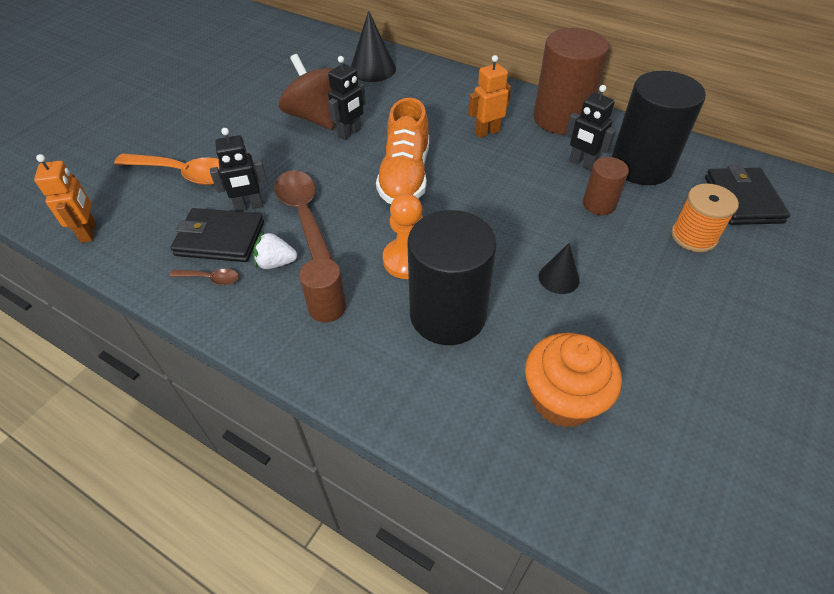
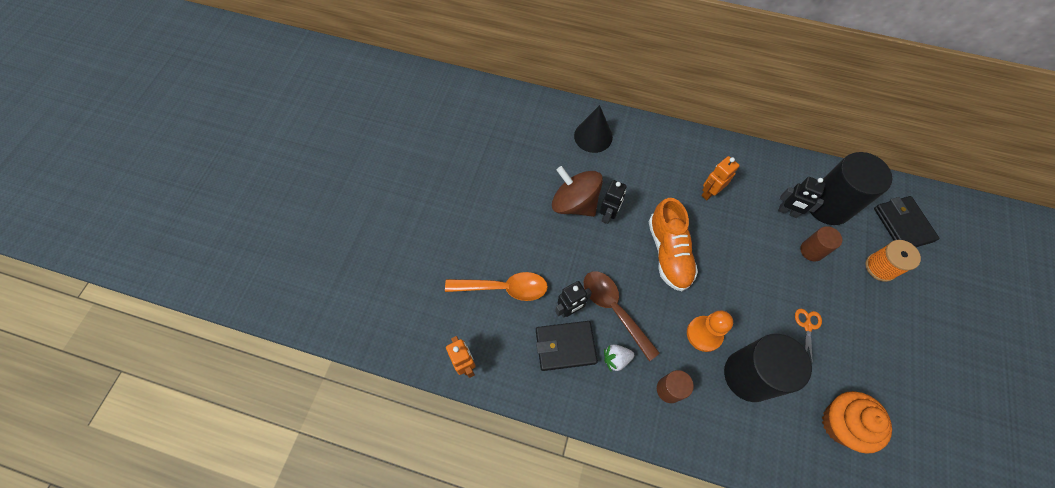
camera: 15 degrees left, 15 degrees up
(210, 278) = (578, 384): brown spoon -> none
(559, 278) = (807, 326): black cone -> orange scissors
(561, 118) = (757, 166): brown cylinder -> none

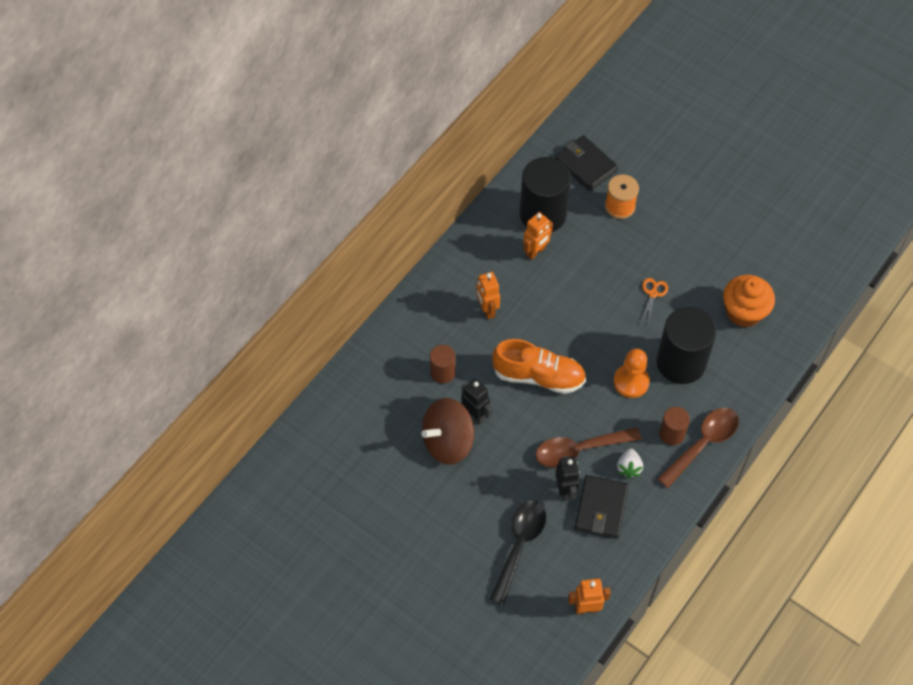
camera: 70 degrees left, 5 degrees down
(503, 288) = (519, 546): orange spoon -> black spoon
(593, 136) = (371, 392): black cone -> none
(672, 424) = (703, 444): none -> brown spoon
(788, 212) = (536, 252): black robot -> orange robot
(807, 326) = (653, 293): orange scissors -> orange scissors turned 75 degrees clockwise
(811, 250) = (583, 252): brown cylinder -> brown cylinder (442, 372)
(902, 224) = (586, 165): black wallet -> black wallet turned 45 degrees clockwise

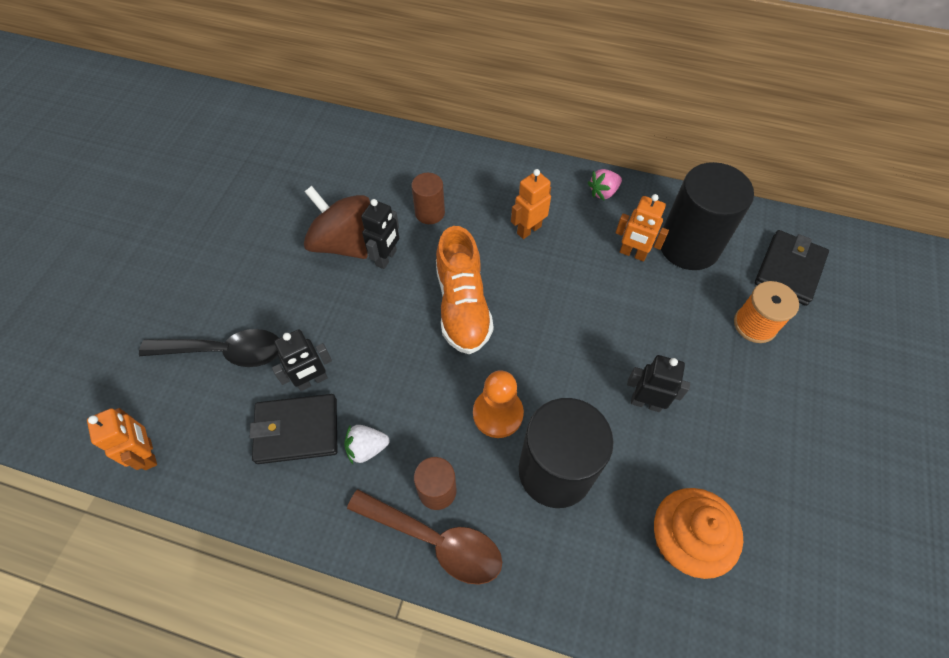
camera: 70 degrees right, 0 degrees up
(472, 247) = (603, 192): none -> pink strawberry
(579, 450) = (375, 380): brown spoon -> none
(653, 293) = (646, 402): orange scissors -> black robot

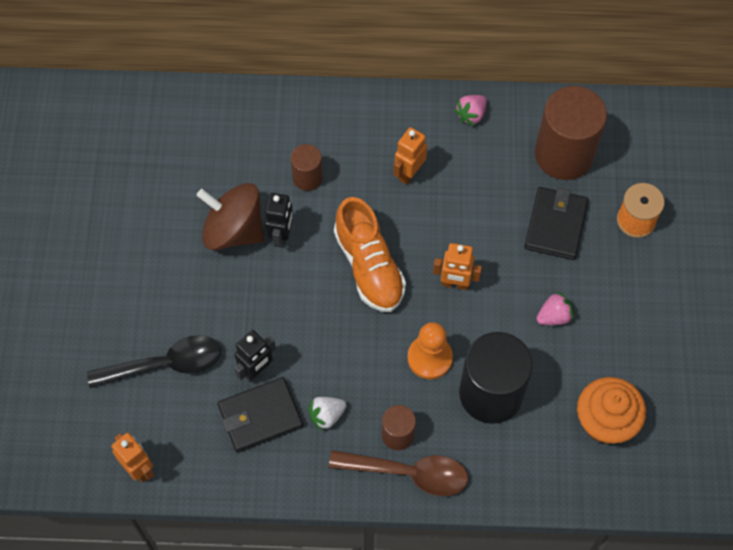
camera: 15 degrees left, 5 degrees up
(632, 254) = (513, 175): orange robot -> orange robot (455, 284)
(646, 402) = (554, 316): black robot -> pink strawberry
(689, 246) = (564, 154): black cylinder -> brown cylinder
(789, 270) = (659, 157): black wallet -> black wallet (555, 225)

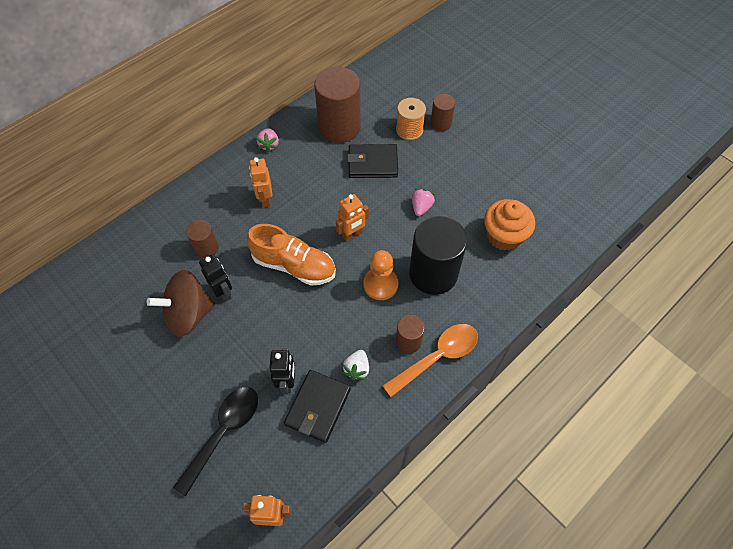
camera: 45 degrees left, 5 degrees down
(408, 473) = (437, 357): brown spoon -> orange spoon
(555, 225) = (373, 163): black wallet -> black wallet turned 60 degrees counterclockwise
(679, 241) = (441, 123): none -> brown cylinder

